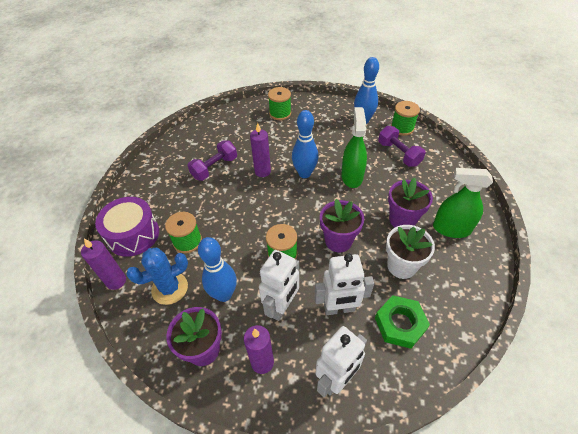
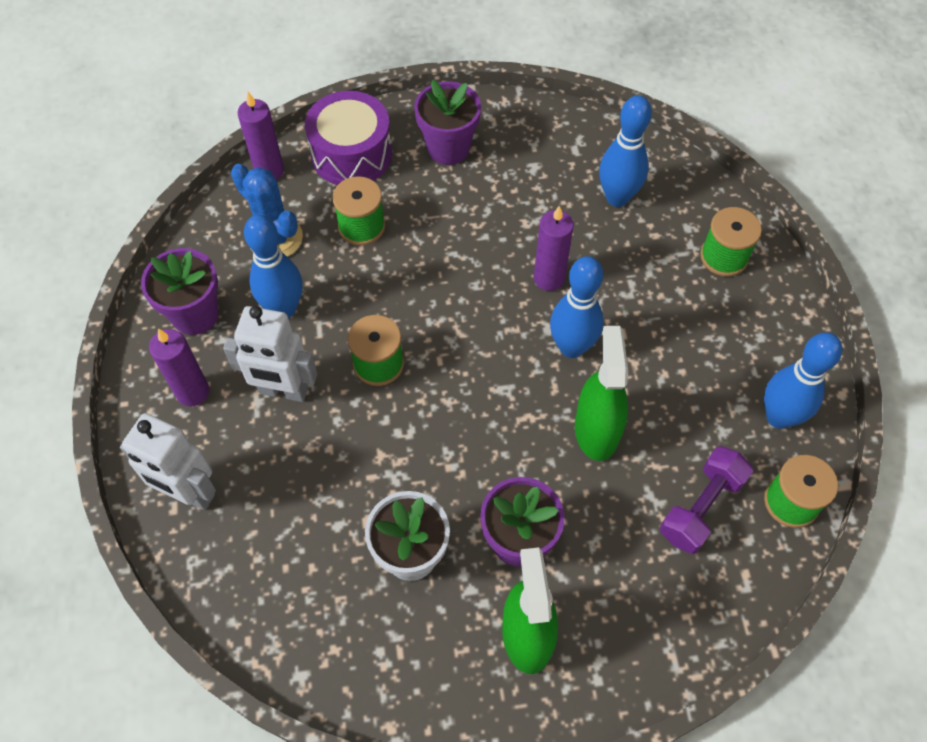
camera: 70 degrees right, 10 degrees up
(214, 168) = (528, 203): purple dumbbell -> none
(230, 136) = (617, 197): none -> blue bowling pin
(338, 241) = (433, 441): purple flower pot -> purple flower pot (448, 148)
(339, 309) = (301, 472): white robot -> none
(352, 176) = (596, 430): green spray bottle -> green spray bottle turned 75 degrees counterclockwise
(400, 324) = (297, 568): green nut -> none

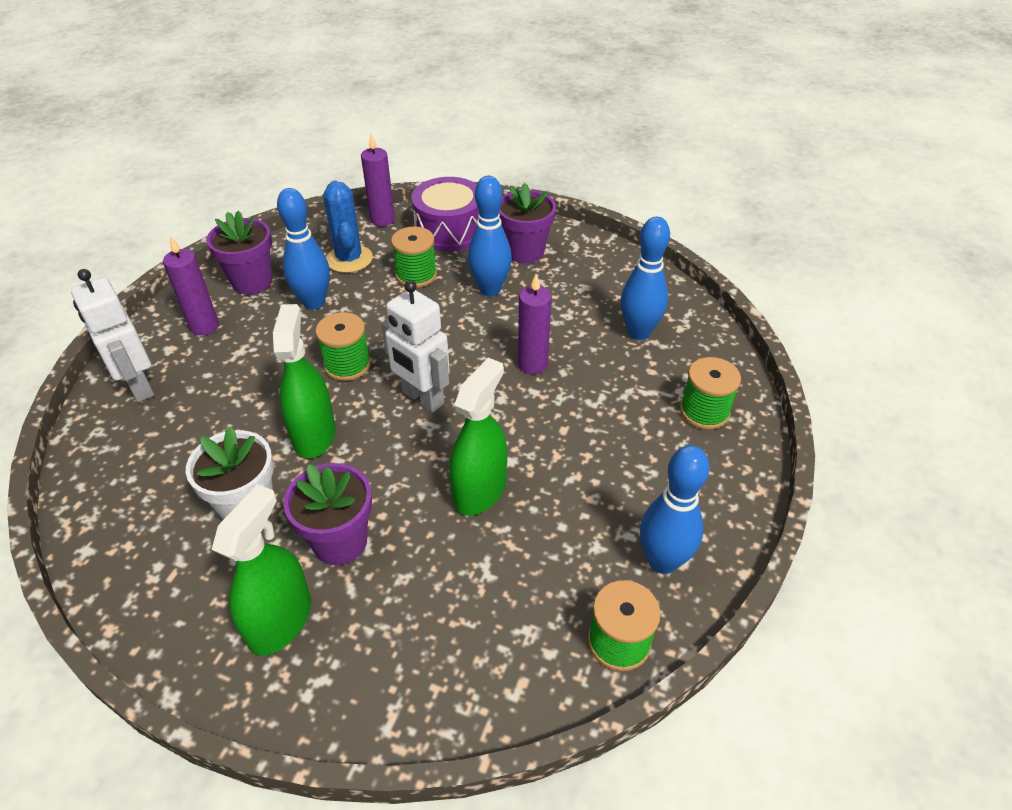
camera: 30 degrees right, 15 degrees down
(283, 391) = (264, 352): white robot -> white robot (422, 398)
(409, 453) = (314, 435): none -> green spray bottle
(571, 347) = (510, 420): blue bowling pin -> blue bowling pin (490, 289)
(701, 507) = (525, 600): purple dumbbell -> none

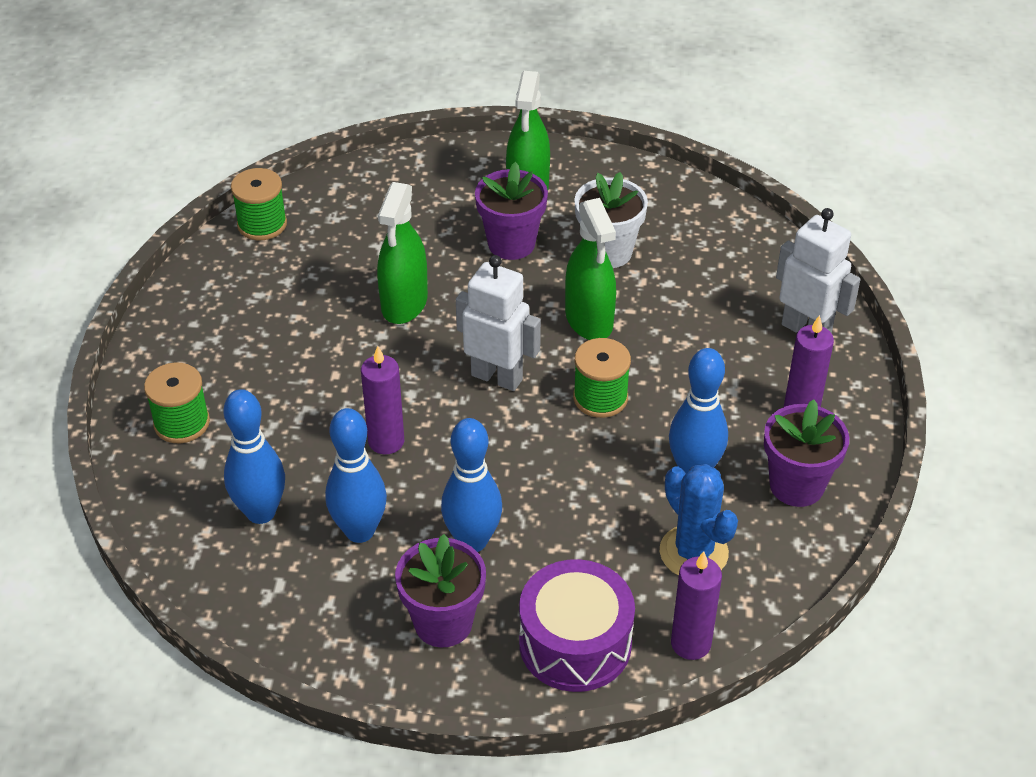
camera: 165 degrees right, 0 degrees up
(416, 275) = (584, 544): green spool -> none
(662, 561) = (228, 280): blue bowling pin -> blue bowling pin (360, 531)

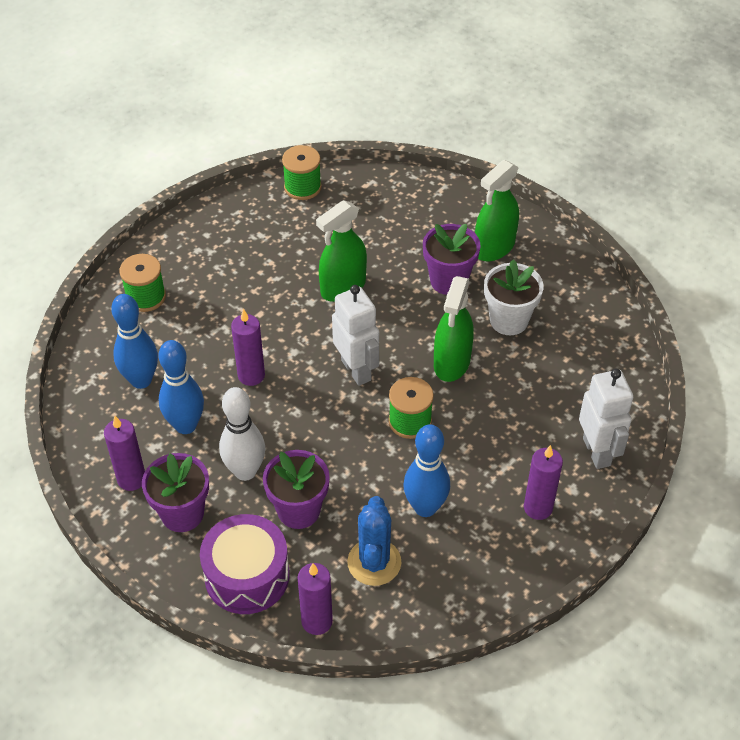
camera: 35 degrees right, 5 degrees up
(350, 621) = (131, 479): none -> purple candle
(472, 541) = (245, 471): blue bowling pin -> white bowling pin
(796, 485) = (485, 558): purple flower pot -> purple flower pot (298, 510)

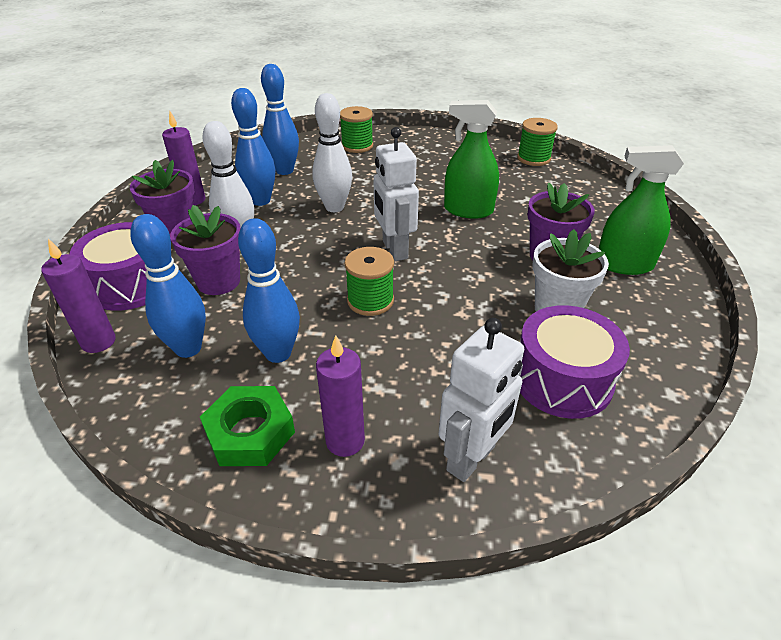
camera: 55 degrees right, 10 degrees down
(251, 375) = (334, 207): purple candle -> white bowling pin
(356, 370) = (394, 250): white robot -> white robot turned 135 degrees clockwise
(374, 562) = (188, 348): blue cactus -> blue bowling pin
(452, 362) = (464, 296): green spray bottle -> none
(492, 556) = (250, 432): none -> green nut
(571, 365) = (562, 379): none -> purple drum

